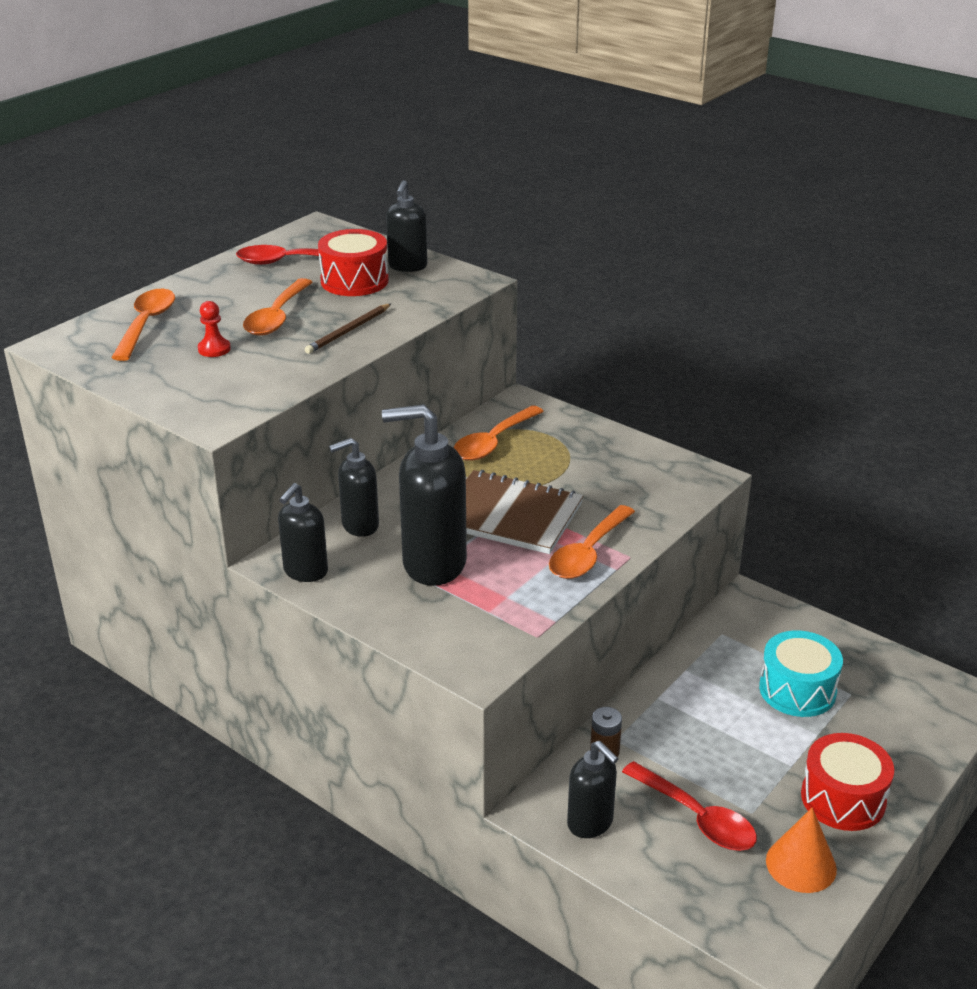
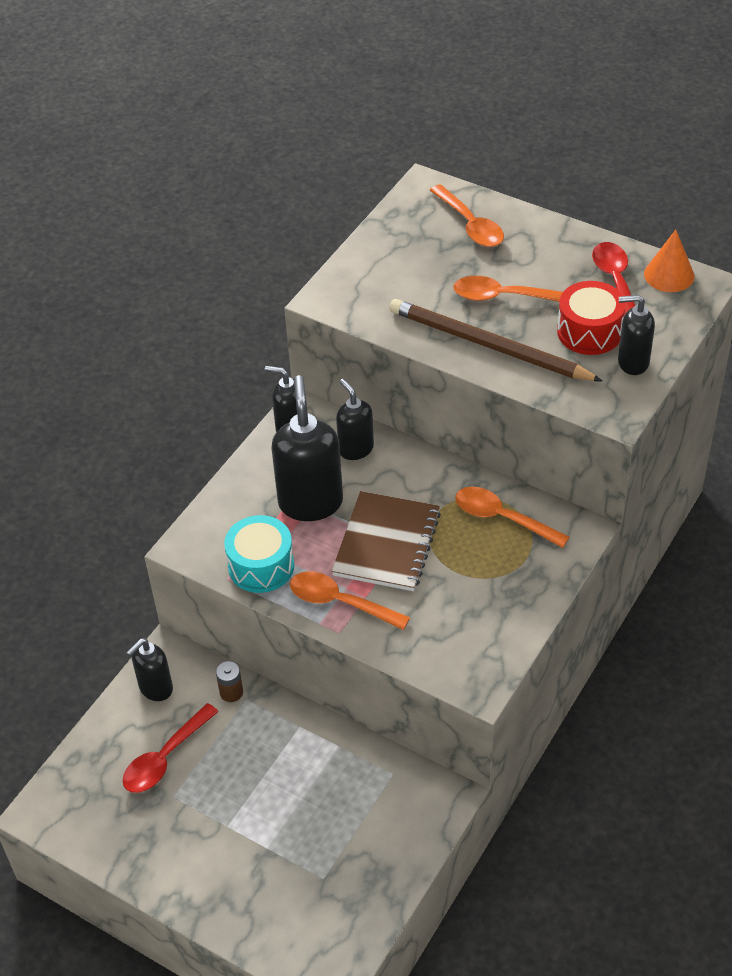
camera: 85 degrees right, 15 degrees up
(146, 324) = (470, 225): orange spoon -> orange spoon turned 60 degrees clockwise
(214, 349) = (437, 273): red pawn -> none
(348, 331) = (488, 345): brown pencil -> brown pencil, size x2.06
(797, 690) = (322, 833): turquoise drum -> turquoise drum (261, 566)
(801, 864) = (120, 829): orange cone -> orange cone (669, 275)
(843, 799) = (191, 863): red drum -> none

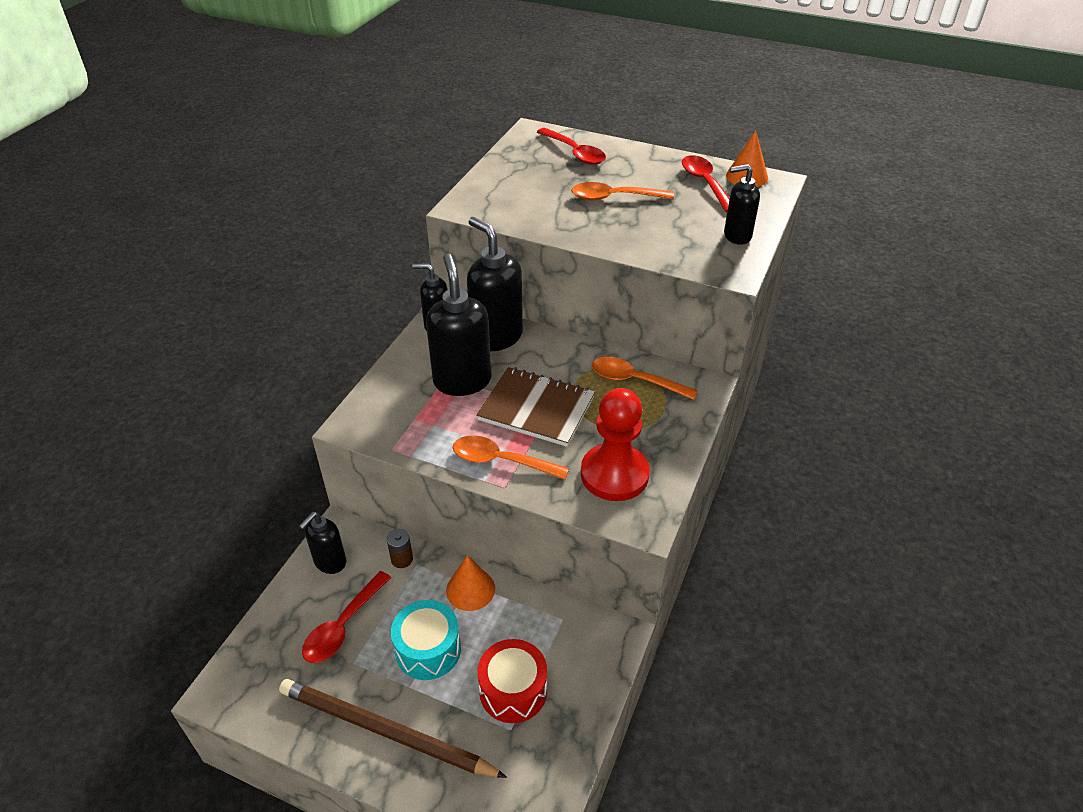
camera: 10 degrees left, 5 degrees down
(261, 566) = (423, 436): turquoise drum -> turquoise drum (428, 650)
(300, 732) = (470, 589): none -> orange cone
(355, 449) = (496, 337): black soap dispenser -> black soap dispenser, size x1.70
(387, 543) = (536, 408): brown notebook -> brown notebook turned 75 degrees counterclockwise
(457, 628) = (614, 474): none -> red pawn
(470, 225) = (575, 153): orange spoon -> red spoon
(488, 345) = (610, 231): brown pencil -> brown pencil (385, 731)
(589, 332) = (693, 217): red drum -> red drum (513, 690)

